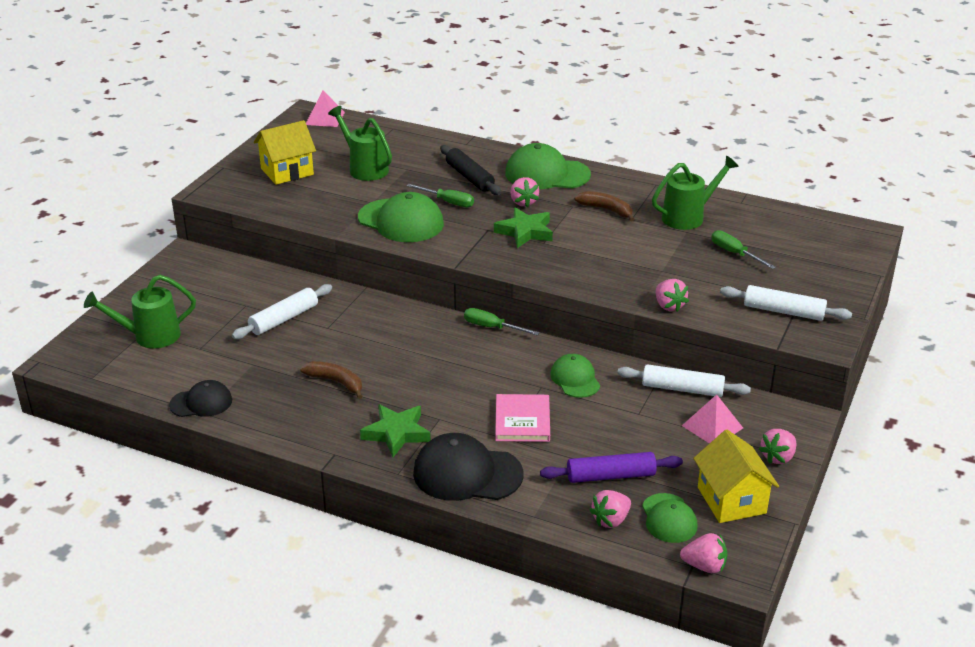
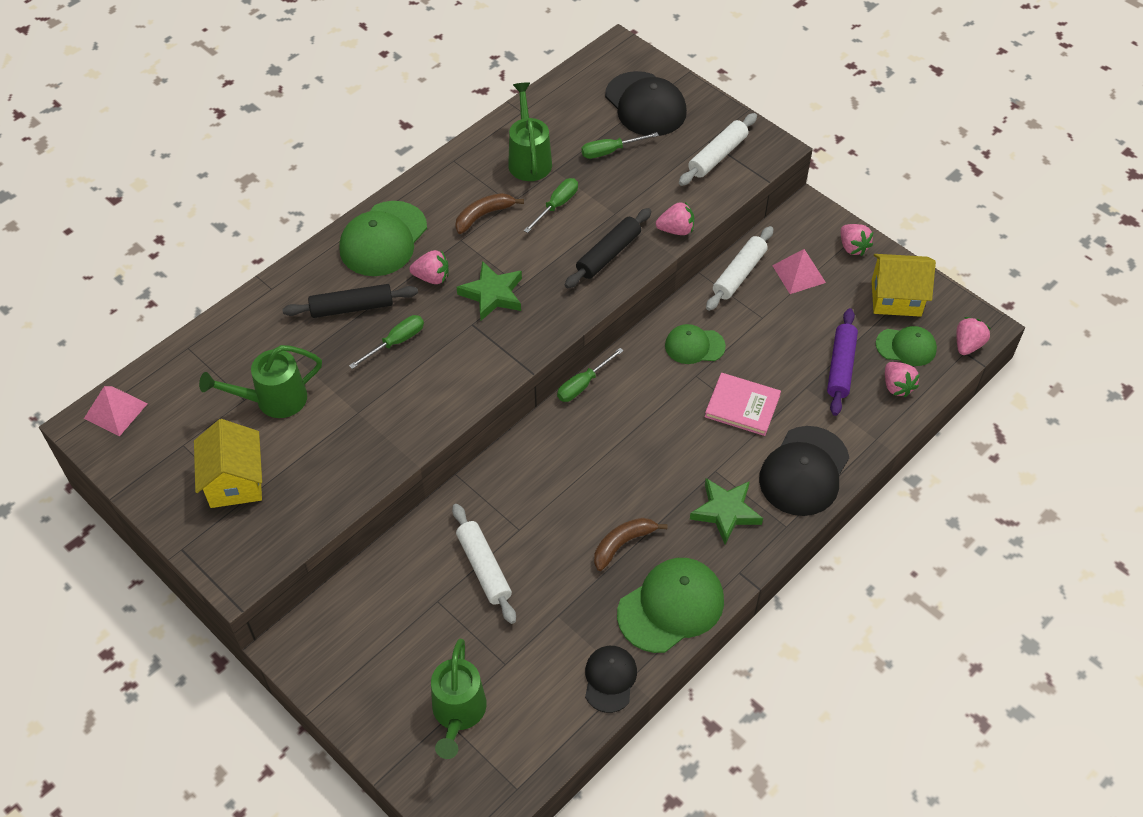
camera: 70 degrees left, 20 degrees up
(401, 221) = (415, 396): green cap -> green cap (671, 606)
(611, 277) = (608, 254): none -> black rolling pin
(646, 240) = (556, 205): none -> green screwdriver
(811, 260) = (645, 104): none -> black cap

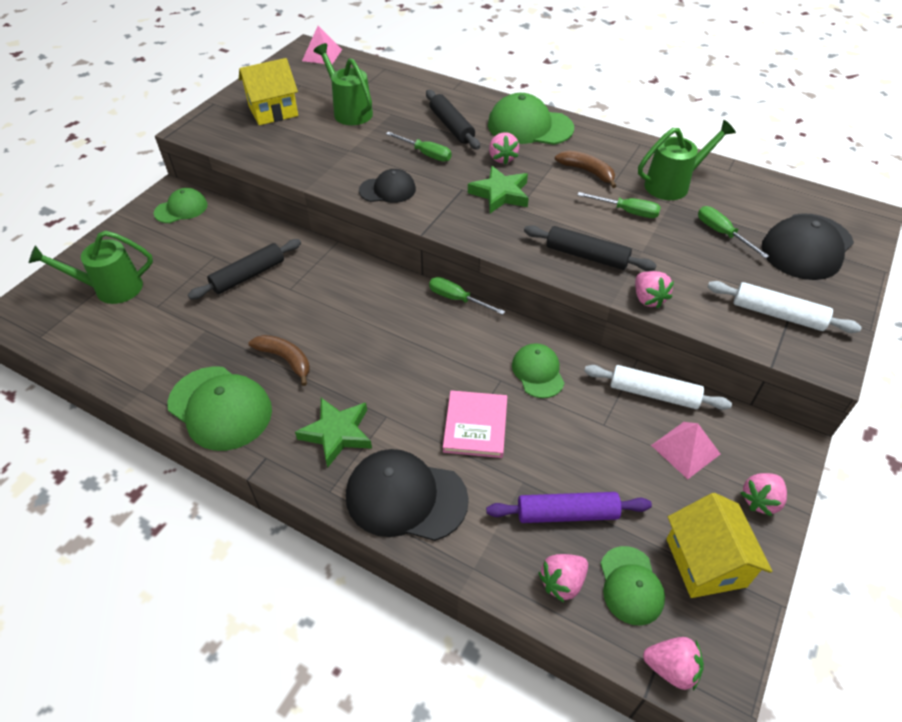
camera: 75 degrees right, 5 degrees down
(330, 634) = (181, 209): none -> green cap
(484, 568) = (248, 275): white rolling pin -> black rolling pin
(610, 679) = (141, 377): black cap -> black cap (387, 190)

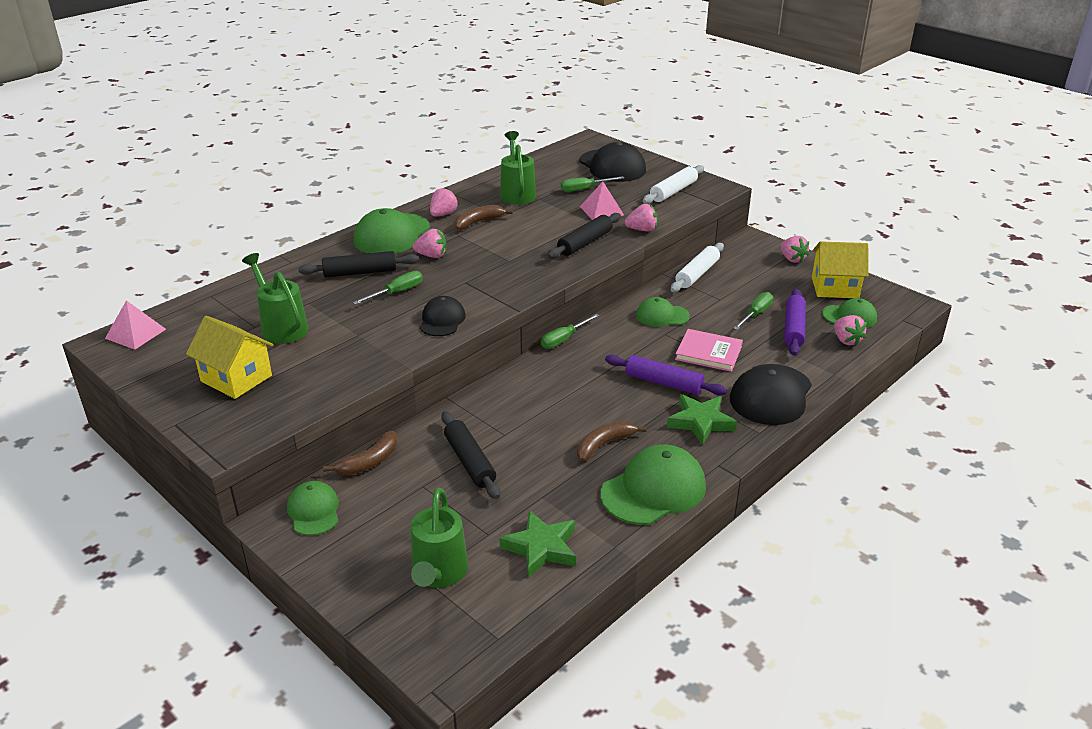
camera: 75 degrees left, 15 degrees down
(241, 220) = (369, 462): none -> brown banana
(273, 111) = (236, 378): yellow house -> yellow house turned 45 degrees counterclockwise
(349, 111) = (281, 327): green watering can -> green watering can turned 75 degrees clockwise
(402, 392) = (663, 383): none -> purple rolling pin
(500, 194) = (484, 265): green star -> green star (541, 548)
(627, 212) = (540, 217): green screwdriver -> green screwdriver (756, 314)
(671, 668) = (904, 315): pink strawberry -> pink strawberry (443, 214)
(685, 449) = (748, 274): pink pyramid -> pink pyramid (601, 210)

